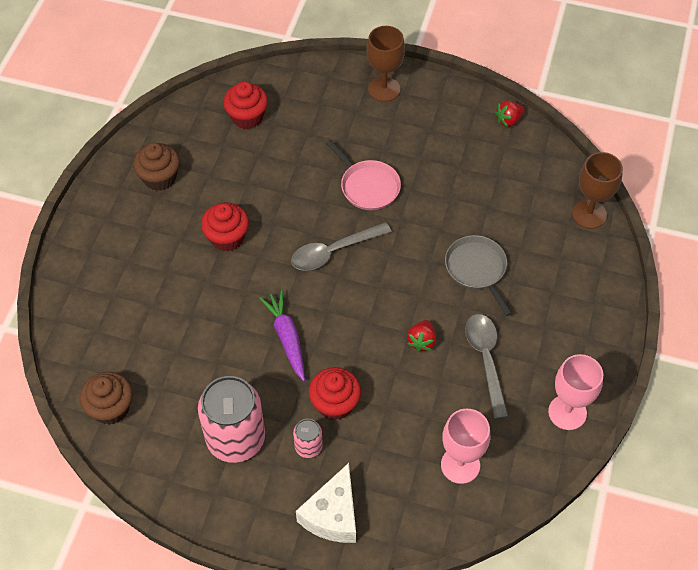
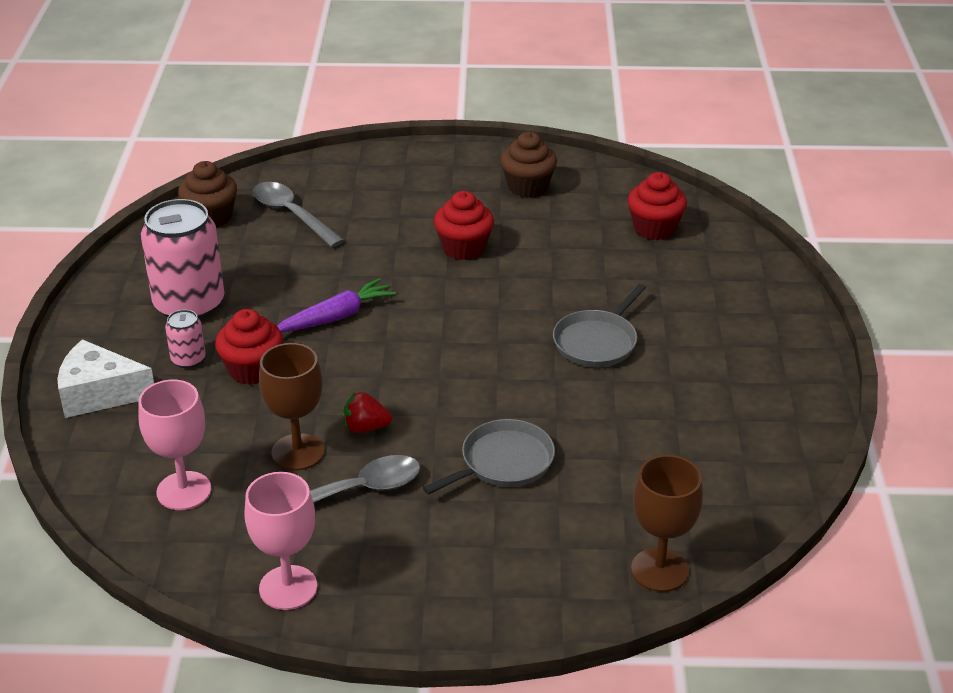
camera: 75 degrees right, 20 degrees down
(334, 251) = (478, 331): grey spoon -> grey spoon (292, 215)
(368, 186) = (597, 342): pink pan -> grey pan
(384, 89) = (774, 328): brown goblet -> brown goblet (297, 452)
(508, 120) = (795, 457): red strawberry -> none

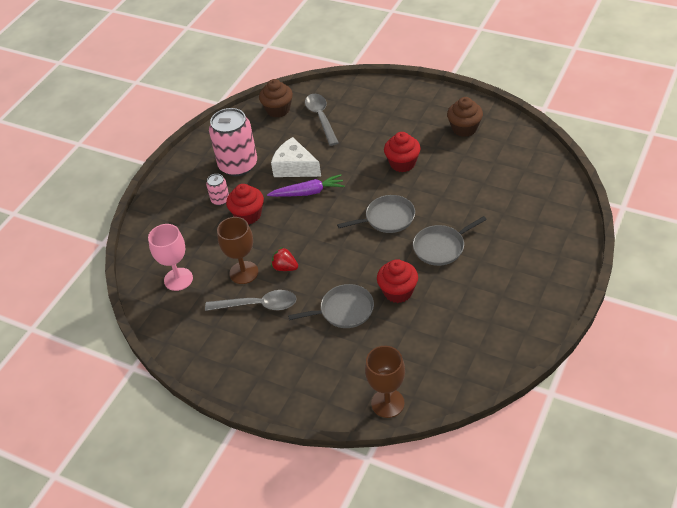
camera: 30 degrees right, 10 degrees up
(99, 393) = (168, 209): white cheese -> white cheese (294, 167)
(288, 588) = (197, 351): pink goblet -> none
(488, 323) = (387, 218): none -> grey pan
(654, 228) = (523, 176): red cupcake -> red cupcake (398, 292)

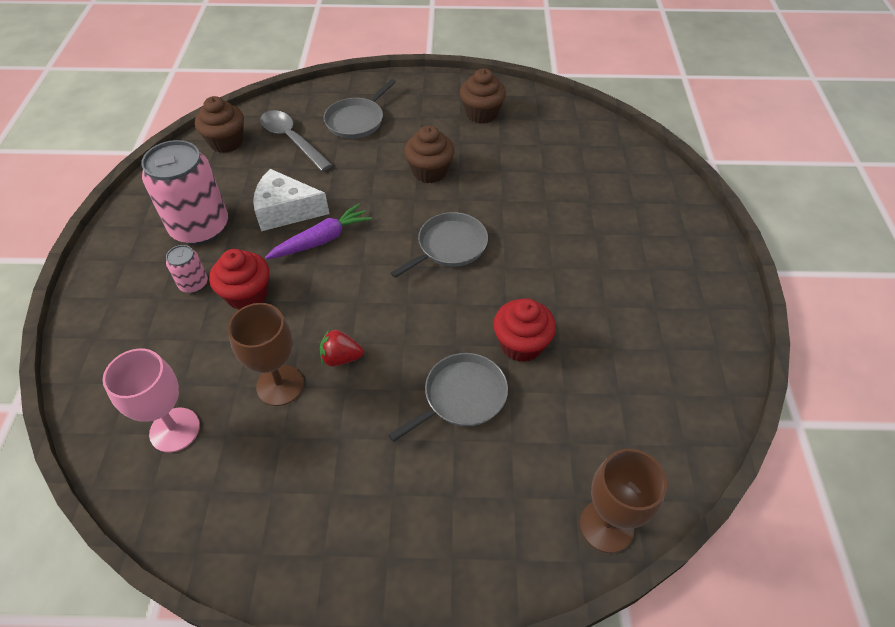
camera: 30 degrees left, 5 degrees up
(258, 305) = (327, 431): grey spoon -> none
(402, 163) = (429, 171): red cupcake -> brown cupcake
(441, 247) = (541, 265): grey pan -> grey pan (357, 120)

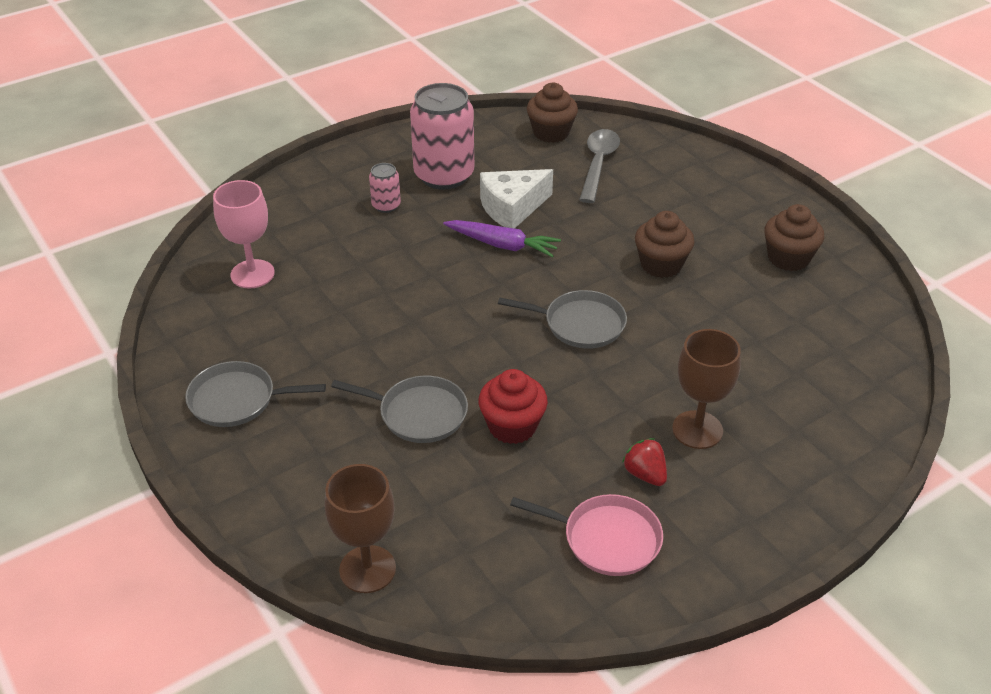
camera: 55 degrees right, 10 degrees down
(247, 295) = (403, 238): red cupcake -> none
(280, 385) = (335, 304): brown goblet -> brown goblet (697, 430)
(286, 211) = (512, 208): white cheese -> white cheese turned 90 degrees counterclockwise
(341, 358) = (392, 322): red strawberry -> red strawberry (645, 474)
(357, 120) = (671, 186): grey pan -> grey pan (237, 400)
(667, 352) = (607, 539): none -> pink pan

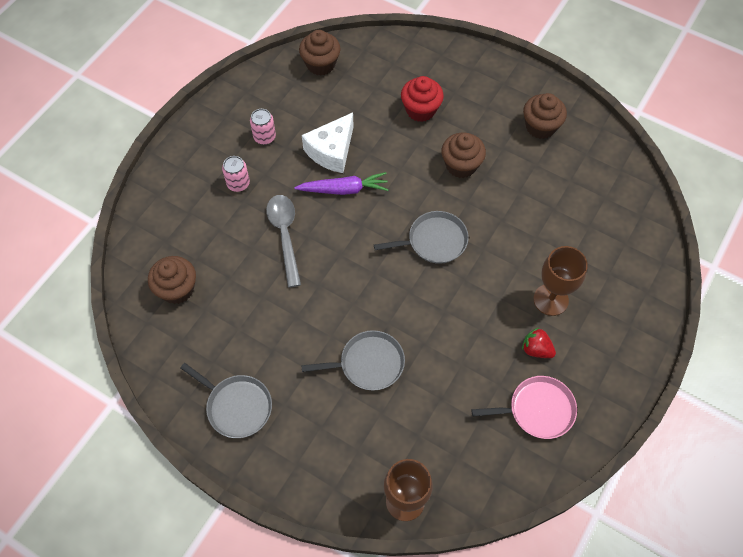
camera: 25 degrees left, 20 degrees up
(237, 400) = (237, 406): grey pan -> grey pan turned 120 degrees counterclockwise
(252, 274) = (177, 289): pink goblet -> brown cupcake
(444, 175) = (264, 137): pink can -> pink can, size x0.47
(512, 426) = (435, 347): red cupcake -> red cupcake (420, 110)
(598, 164) = (371, 84): grey spoon -> grey spoon (285, 235)

